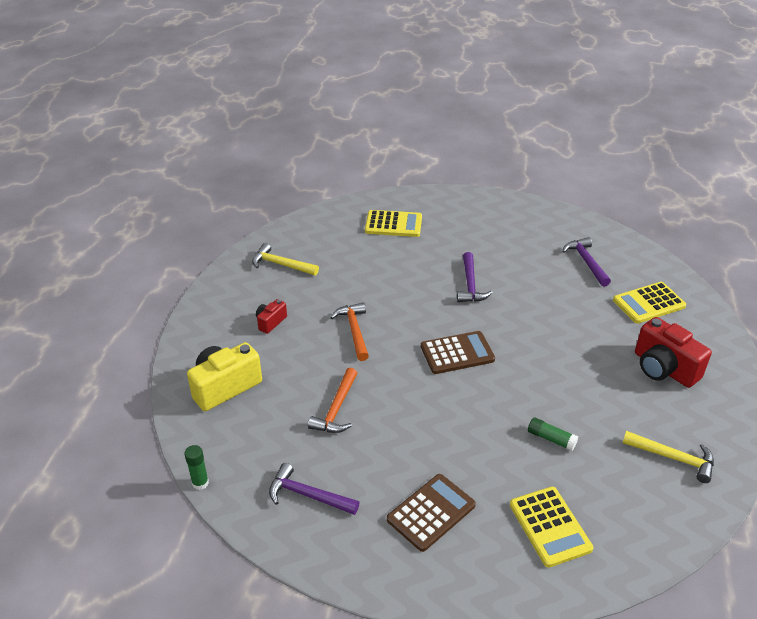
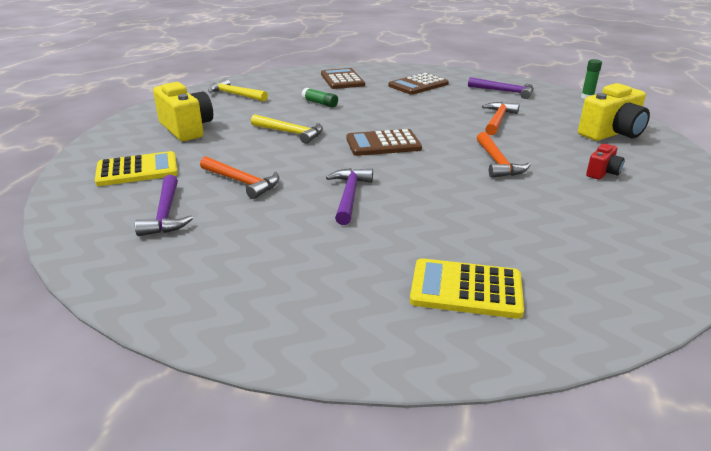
camera: 175 degrees left, 10 degrees down
(281, 264) = (638, 232): yellow hammer -> yellow hammer (290, 133)
(550, 526) = (342, 80): yellow calculator -> brown calculator
(556, 294) = (242, 182): none -> orange hammer
(663, 368) = (186, 129): red camera -> yellow camera

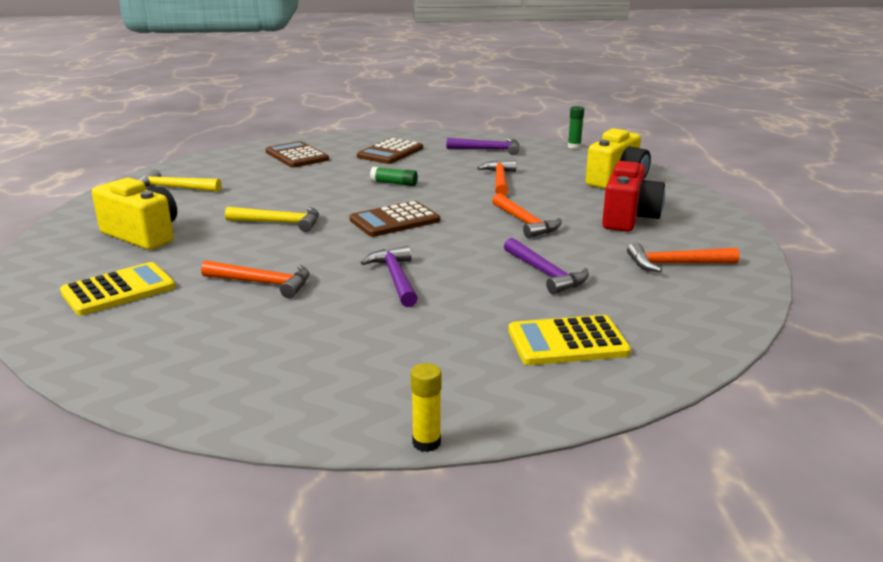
camera: 20 degrees left, 5 degrees down
(166, 214) = (197, 330): purple hammer -> purple hammer (545, 273)
(269, 364) = (426, 443): none -> yellow glue stick
(320, 103) = (290, 186): green glue stick -> green glue stick (394, 183)
(602, 173) = (629, 218): red camera -> red camera, size x1.94
(627, 228) = (676, 264): none -> orange hammer

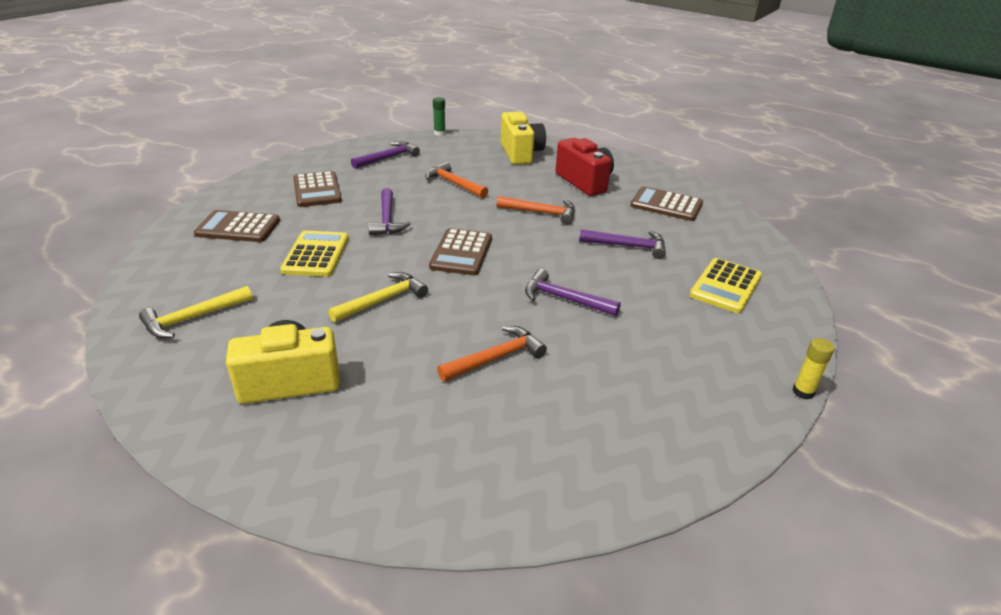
camera: 50 degrees left, 10 degrees up
(118, 290) = (404, 441): yellow calculator -> yellow calculator (316, 254)
(394, 183) = (387, 219): green glue stick -> purple hammer
(676, 264) = (666, 205): orange hammer -> brown calculator

